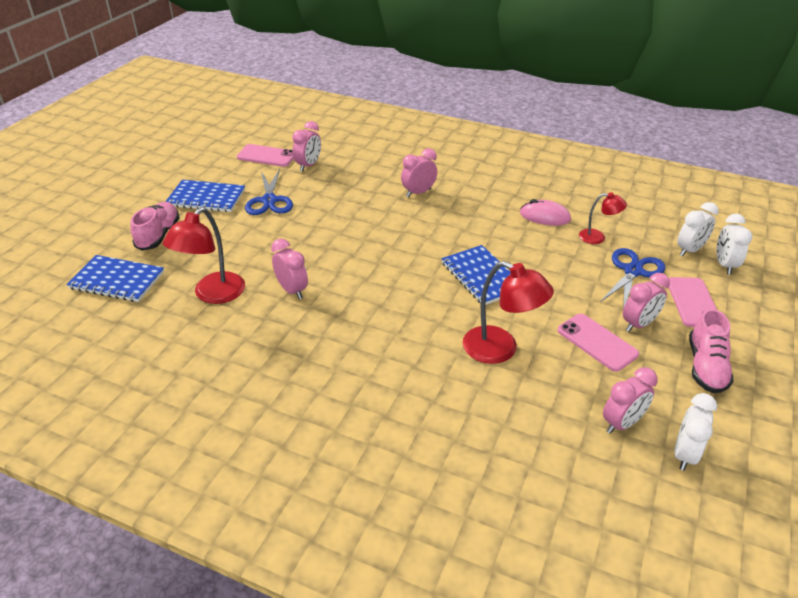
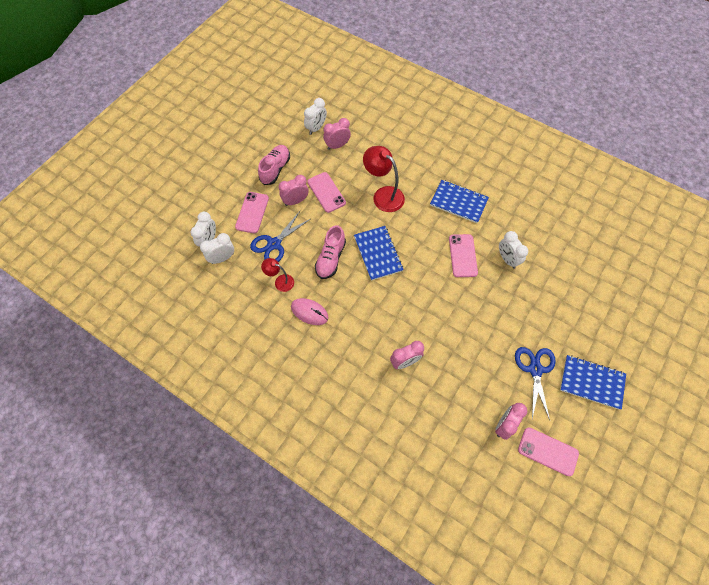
camera: 170 degrees left, 25 degrees up
(117, 280) = (630, 286): blue notebook -> blue notebook (458, 202)
(158, 235) = (617, 334): pink shoe -> pink shoe (330, 259)
(213, 295) = (560, 263): red lamp -> none
(292, 290) = (507, 259): pink clock -> white clock
(358, 287) = (463, 255): none -> pink phone

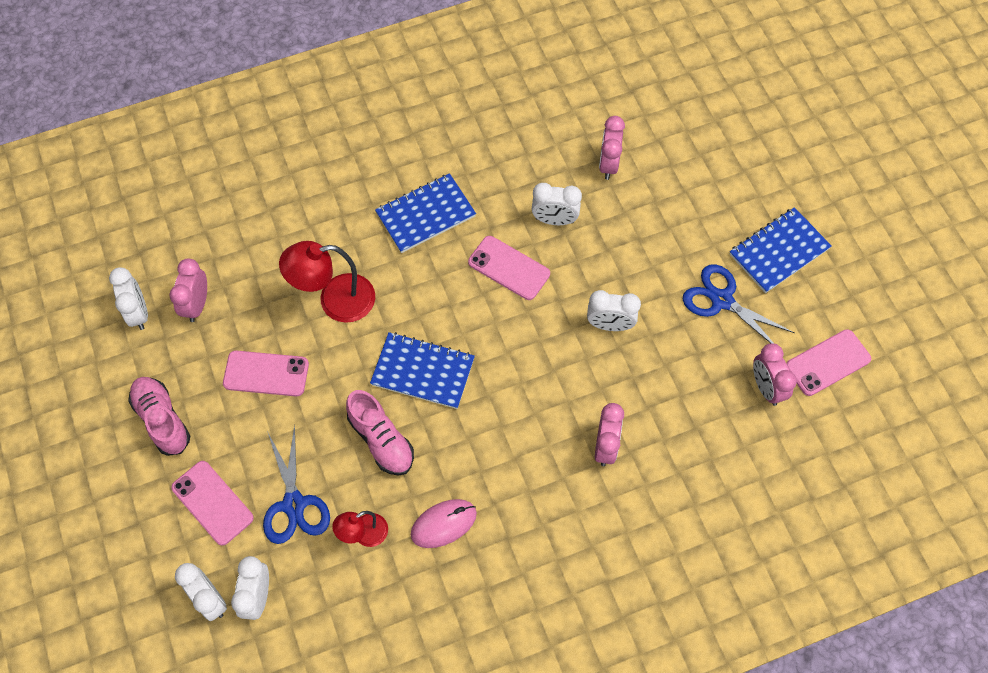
camera: 55 degrees left, 0 degrees up
(295, 201) = (245, 427): pink clock -> pink clock (608, 164)
(472, 322) = (610, 325): none -> white clock

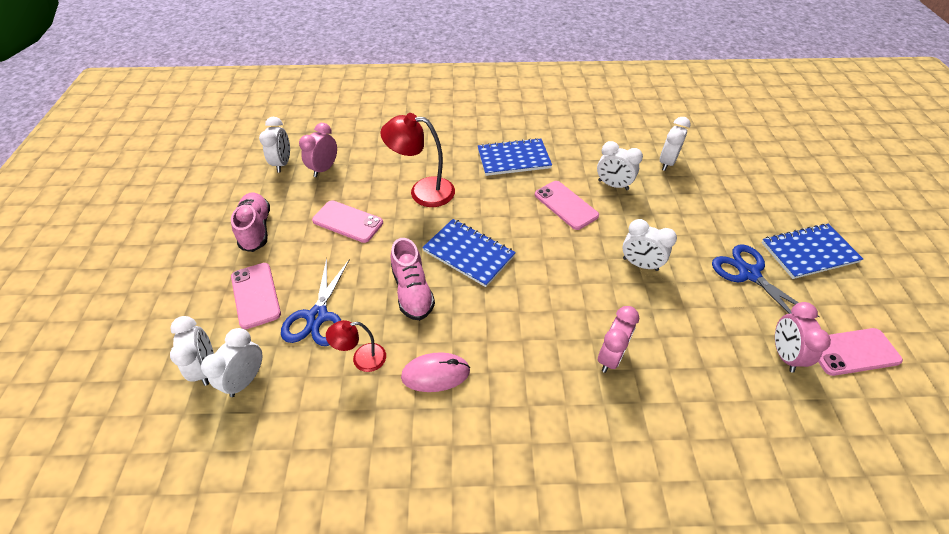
camera: 20 degrees right, 15 degrees down
(608, 164) = (667, 163): pink clock -> white clock

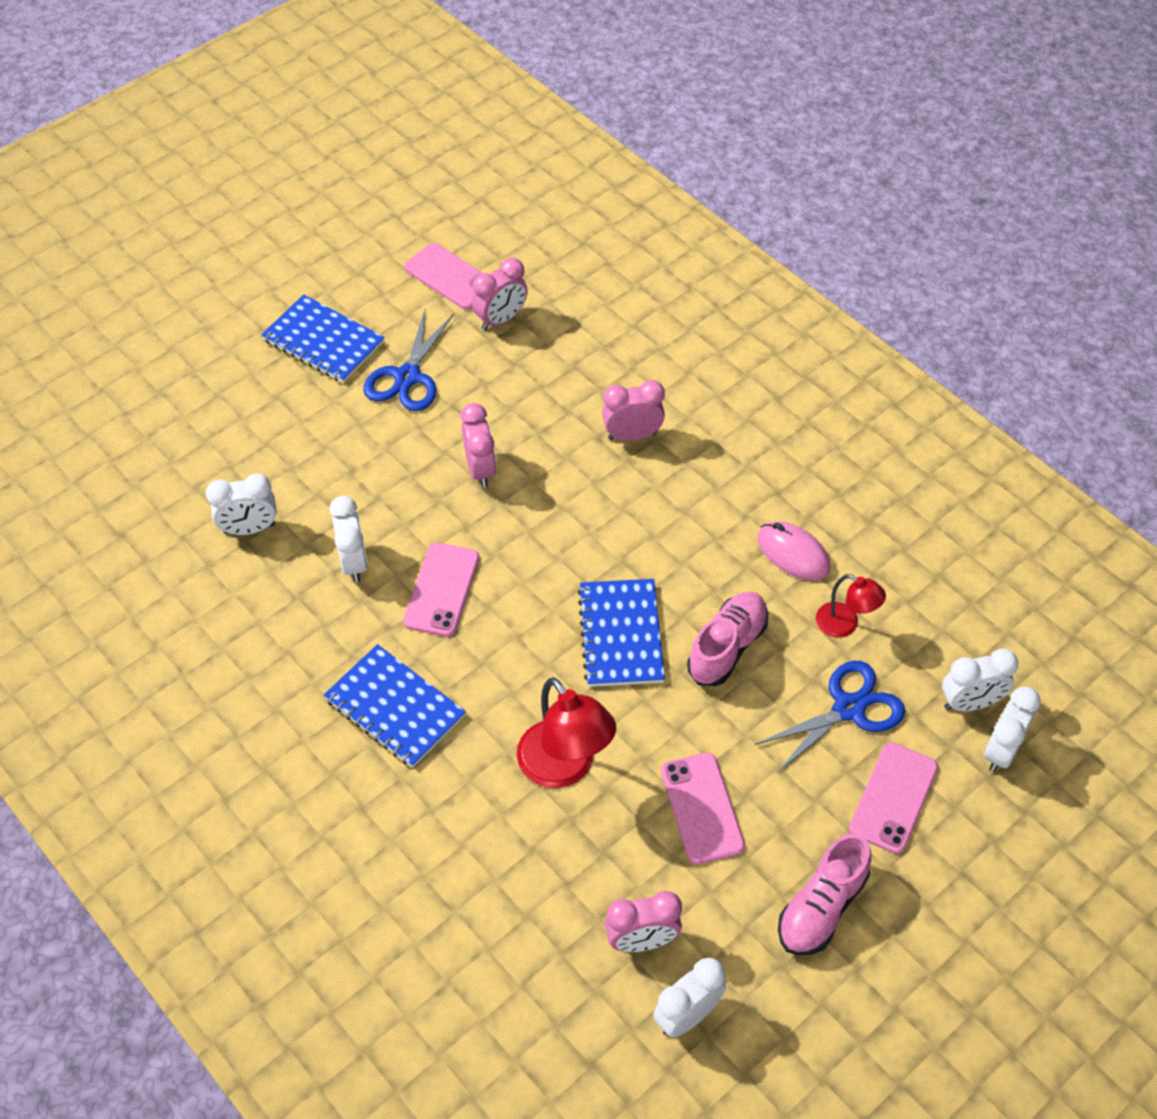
camera: 130 degrees left, 5 degrees up
(640, 264) = (480, 469): white clock -> pink clock

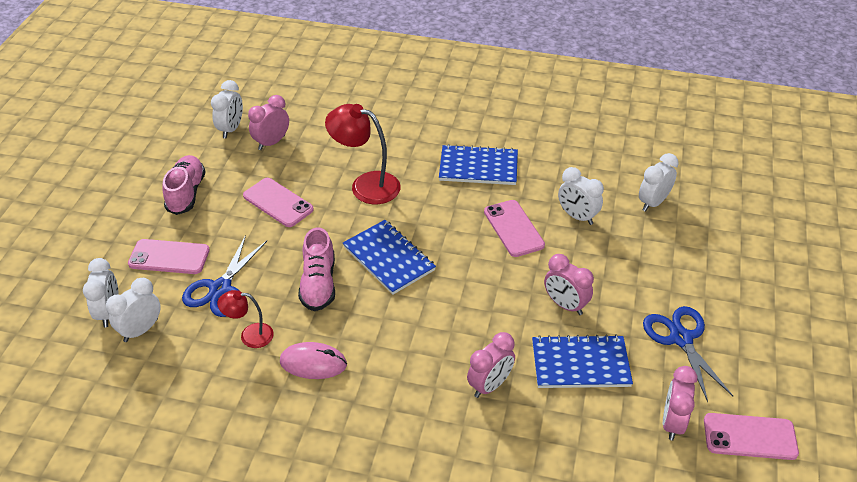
camera: 145 degrees right, 10 degrees down
(323, 341) = (764, 331): blue notebook -> blue notebook (580, 364)
(893, 798) = (169, 257): pink phone -> pink phone turned 75 degrees counterclockwise

